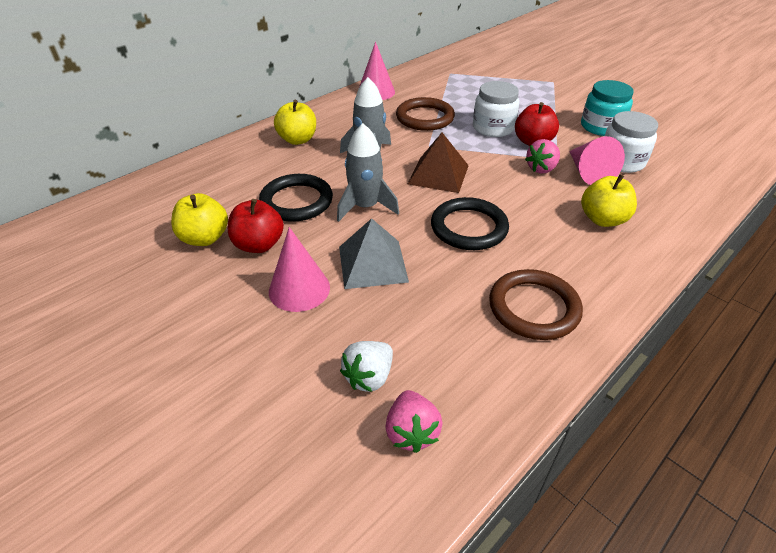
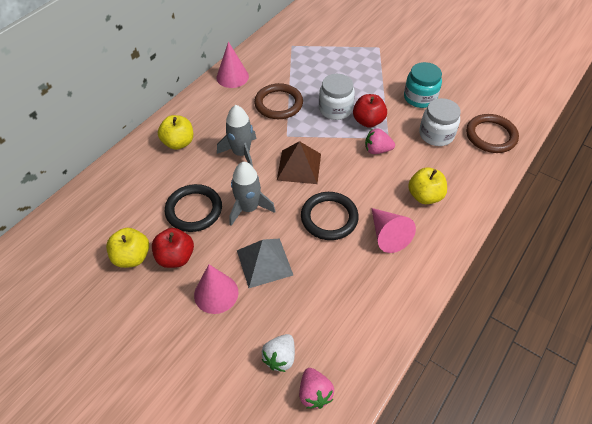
camera: 10 degrees left, 10 degrees up
(533, 308) = (382, 284): brown ring -> brown ring (491, 136)
(541, 169) = (377, 150): pink strawberry -> pink strawberry turned 60 degrees clockwise
(588, 172) = (412, 149): pink cone -> pink cone (387, 235)

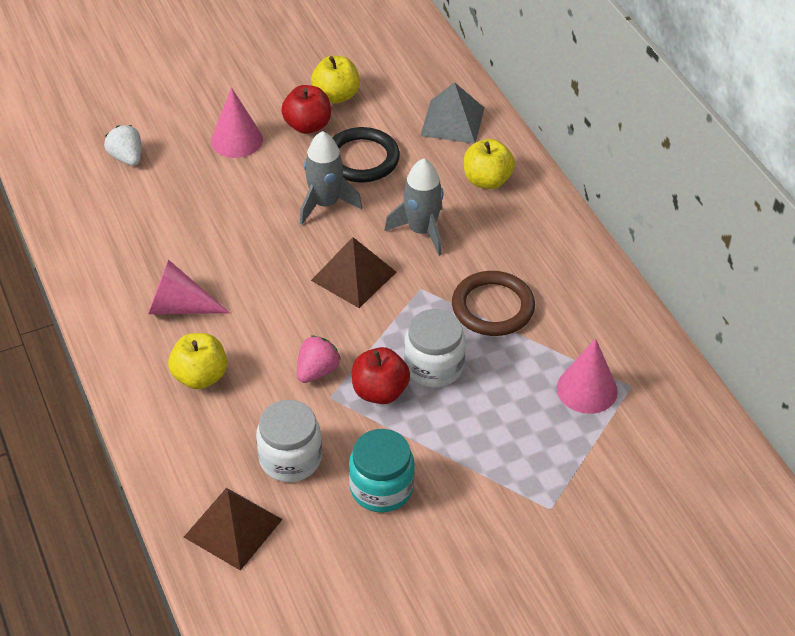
camera: 120 degrees right, 5 degrees down
(232, 77) = (592, 280): pink cone -> pink cone (587, 389)
(264, 262) = (240, 188): grey pyramid -> grey pyramid (452, 121)
(314, 393) = (72, 166): pink strawberry -> none
(329, 218) = (250, 267): black ring -> none
(491, 136) = (233, 528): brown ring -> brown pyramid

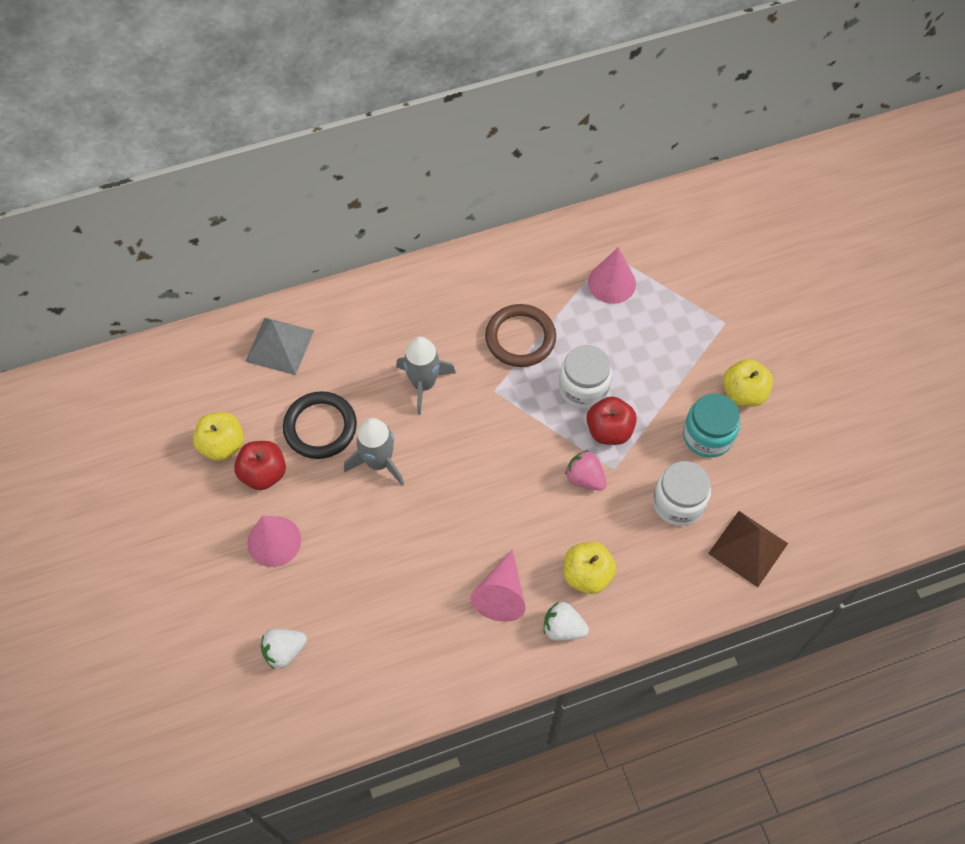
camera: 85 degrees left, 15 degrees up
(140, 358) = (563, 628): none -> white strawberry
(353, 276) = (474, 443): brown pyramid -> none
(487, 180) = (365, 325): yellow apple -> yellow apple (743, 393)

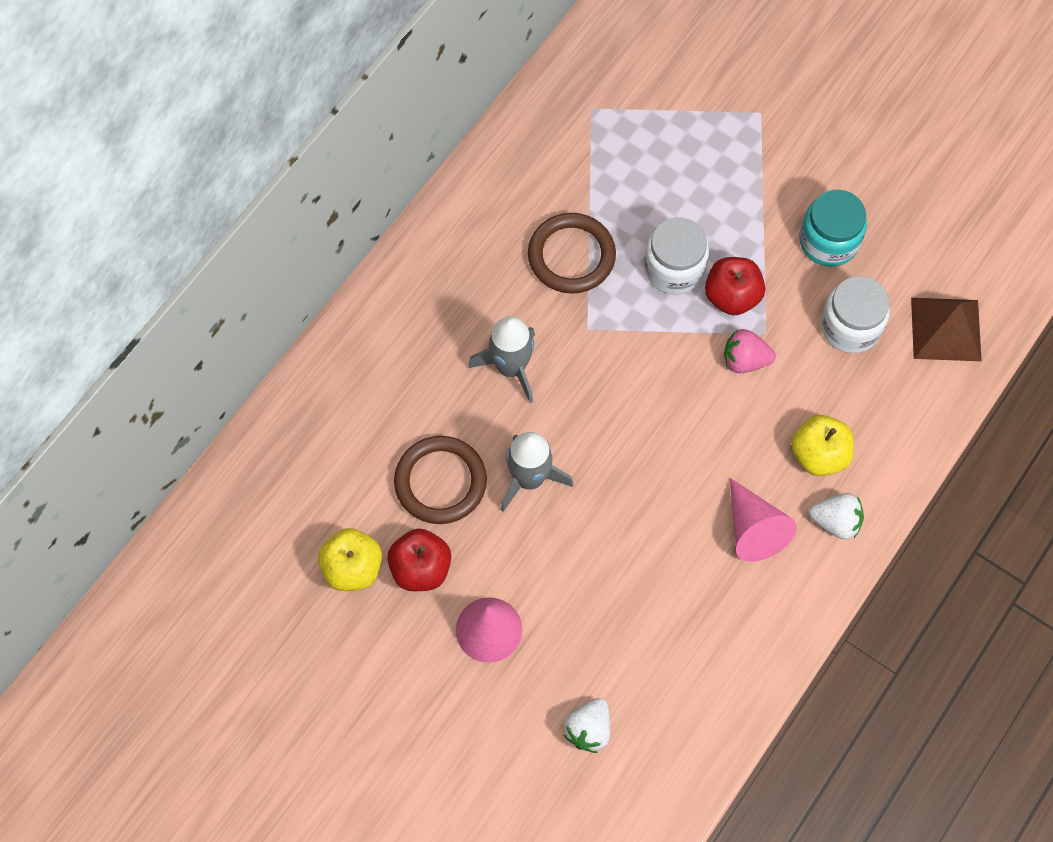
camera: 35 degrees left, 5 degrees up
(280, 345) = (326, 423): grey pyramid -> none
(320, 427) = (440, 482): black ring -> brown ring
(563, 628) = (835, 521): white strawberry -> white strawberry turned 150 degrees counterclockwise
(611, 283) = (618, 139): pink cone -> none
(743, 393) = (830, 175): yellow apple -> none

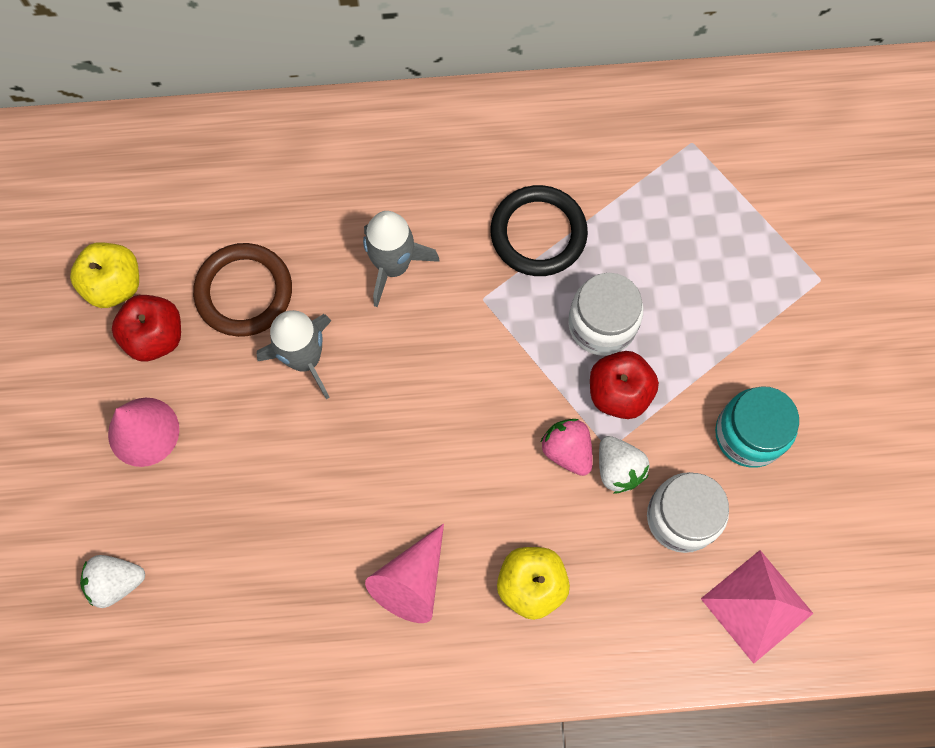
camera: 50 degrees right, 5 degrees up
(571, 256) = (538, 233): brown ring -> black ring
(835, 521) = (479, 649): white strawberry -> white strawberry (618, 469)
(946, 329) = (756, 606): brown pyramid -> pink pyramid

